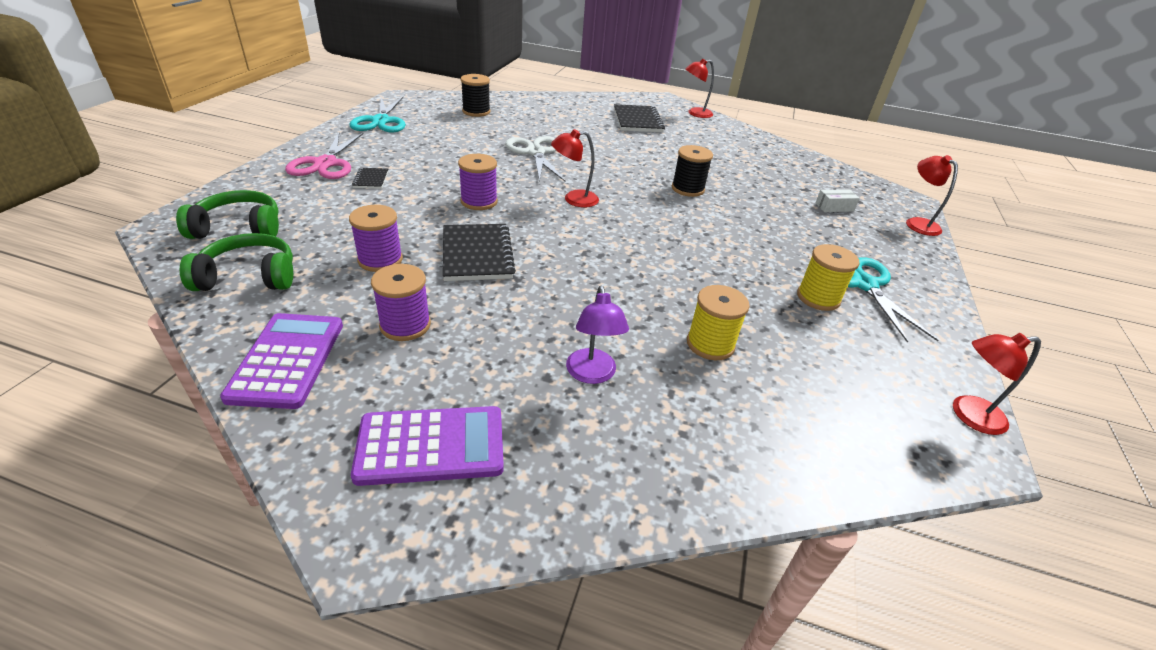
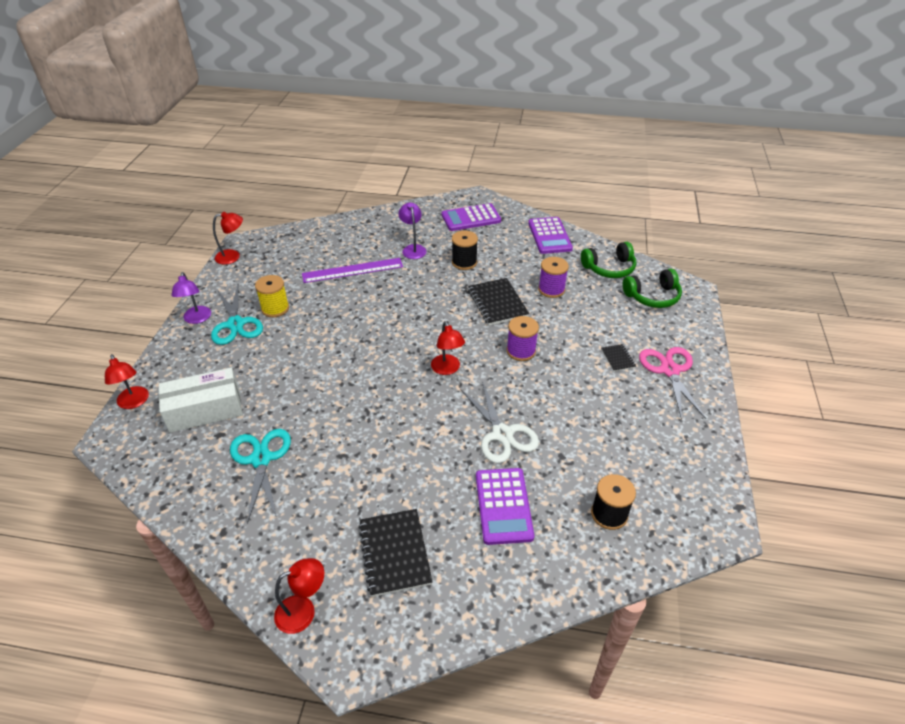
camera: 175 degrees right, 5 degrees up
(380, 121) = (691, 456): turquoise scissors -> turquoise scissors (261, 459)
(405, 325) = (510, 257): purple spool -> none
(553, 124) = (503, 506): none -> purple calculator
(574, 199) = (447, 369): red lamp -> red lamp turned 90 degrees clockwise
(687, 189) = (345, 407): black spool -> black spool (464, 262)
(710, 344) = (352, 270): yellow spool -> purple ruler
(834, 207) = (205, 410): white box -> white box, size x2.23
(928, 300) = (197, 319): none -> purple lamp

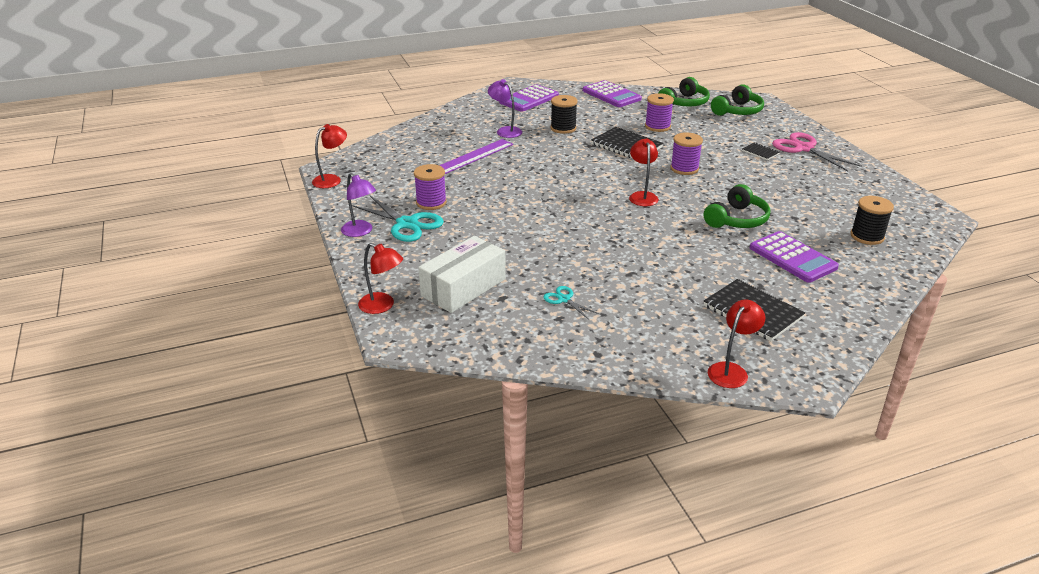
camera: 30 degrees left, 10 degrees down
(261, 459) = (564, 299): turquoise scissors -> turquoise scissors, size x0.51
(275, 308) = (431, 203): yellow spool -> purple spool
(447, 369) = (642, 196): red lamp -> red lamp turned 135 degrees counterclockwise
(502, 434) = (737, 219): white scissors -> green headphones

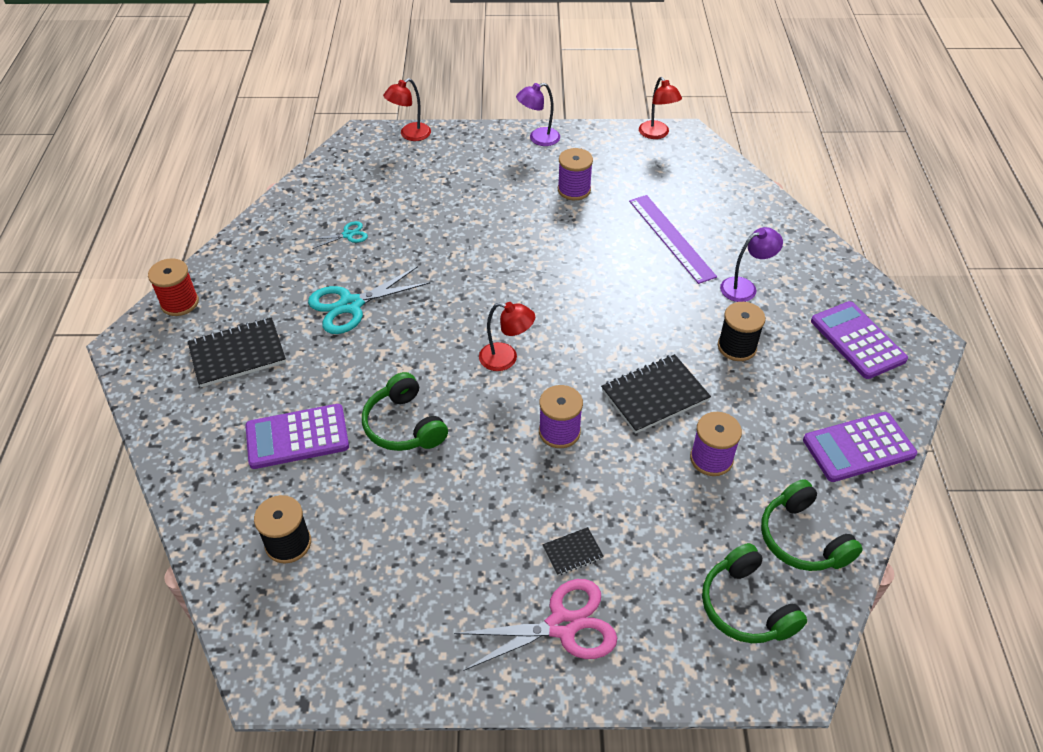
camera: 110 degrees right, 15 degrees up
(407, 224) = (537, 168): turquoise scissors -> turquoise scissors (350, 305)
(463, 287) = (407, 181): white box -> none
(731, 370) = (180, 303): red lamp -> red spool

